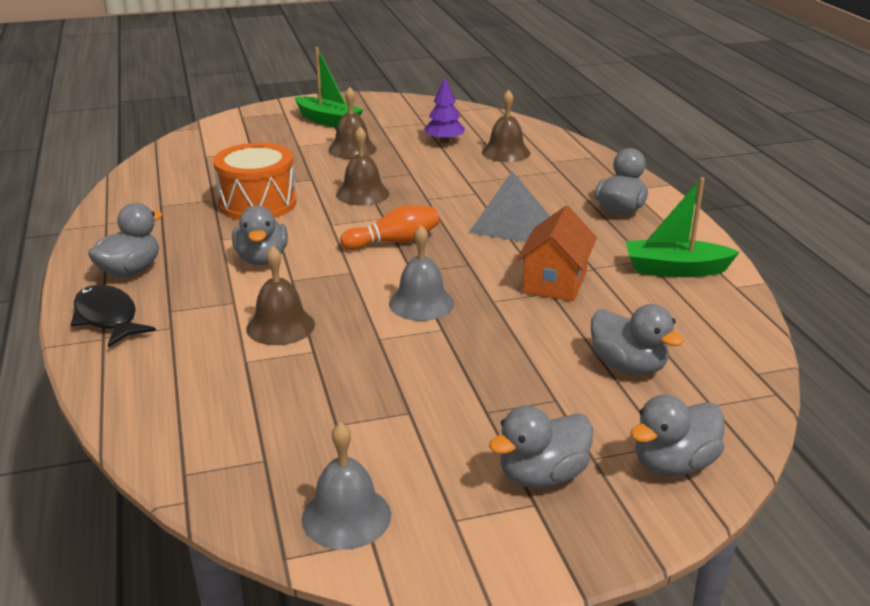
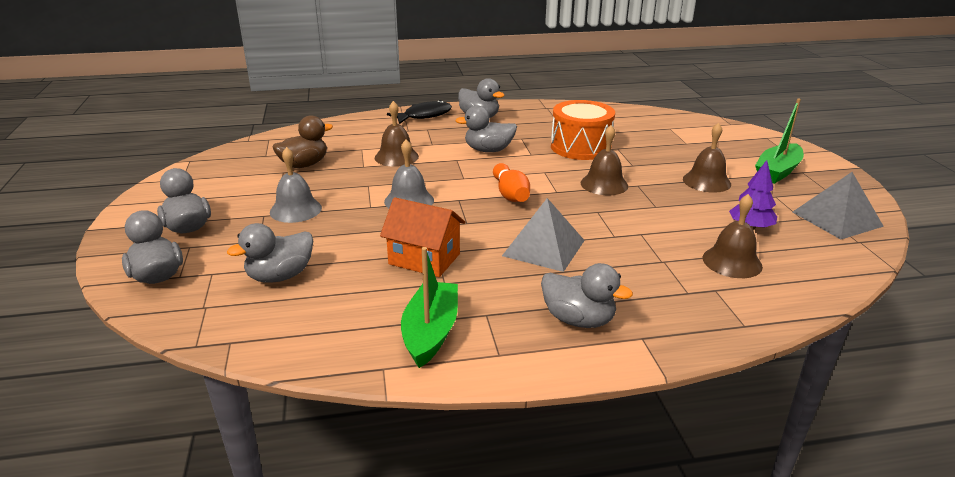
camera: 95 degrees right, 0 degrees up
(308, 407) = (304, 165): none -> brown duck
(346, 516) = (204, 173): grey bell -> grey bell (295, 210)
(421, 112) = (836, 219): none -> grey pyramid

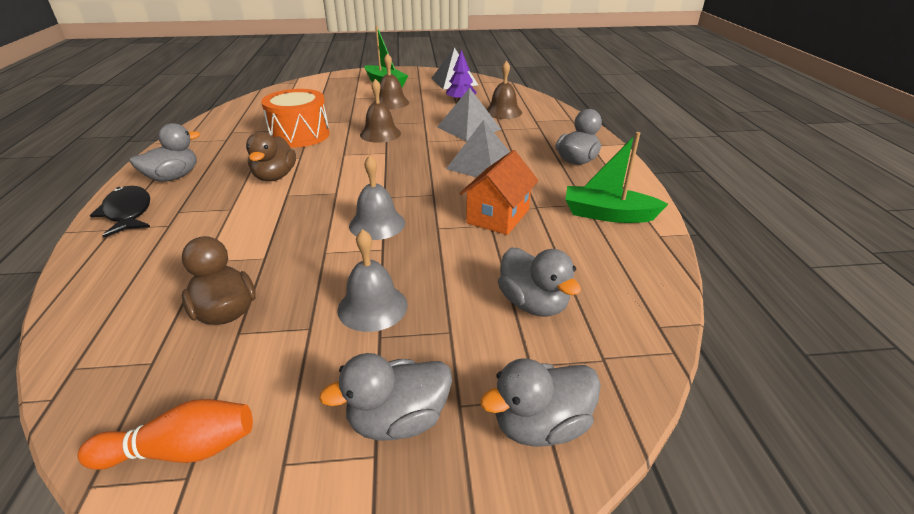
camera: 85 degrees left, 5 degrees up
(396, 157) = (252, 233): brown bell -> none
(488, 150) = (275, 177): grey duck -> brown duck
(510, 194) = (383, 171): orange bowling pin -> orange bowling pin (182, 450)
(652, 236) = (469, 128): none -> grey pyramid

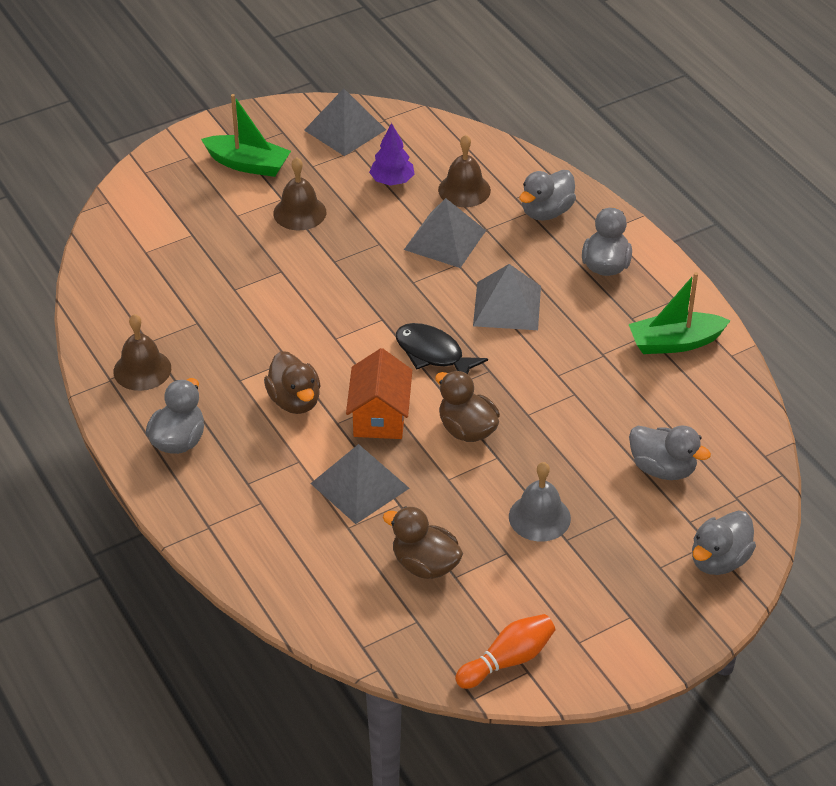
camera: 25 degrees left, 10 degrees up
(128, 213) = (197, 503): black fish -> black fish (433, 354)
(251, 236) = (359, 485): none -> grey pyramid
(300, 135) = (246, 321): orange drum -> none
(377, 224) = (467, 429): grey bell -> brown duck
(380, 134) = (345, 286): brown bell -> brown bell (142, 369)
(398, 420) = (628, 591): grey duck -> grey duck (546, 212)
(498, 216) = (574, 380): orange house -> orange house (380, 416)

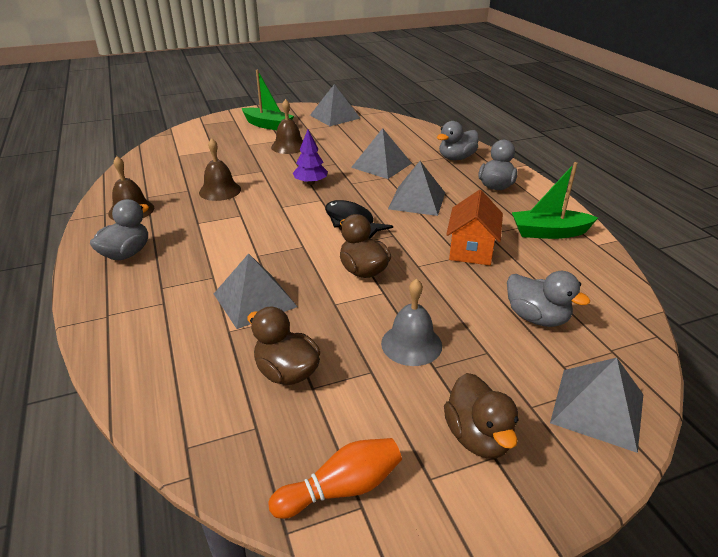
camera: 10 degrees right, 10 degrees down
(295, 401) = (231, 238): brown duck -> brown duck (478, 437)
(380, 416) = (294, 255): orange house -> orange house (471, 249)
(392, 181) = (355, 138): purple tree -> purple tree (311, 183)
(464, 190) = (402, 145): brown bell -> brown bell (220, 190)
(719, 560) = (597, 408): grey duck -> grey pyramid

